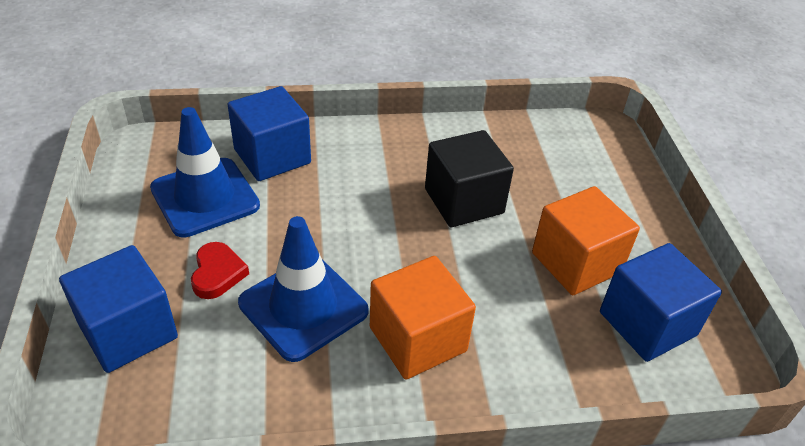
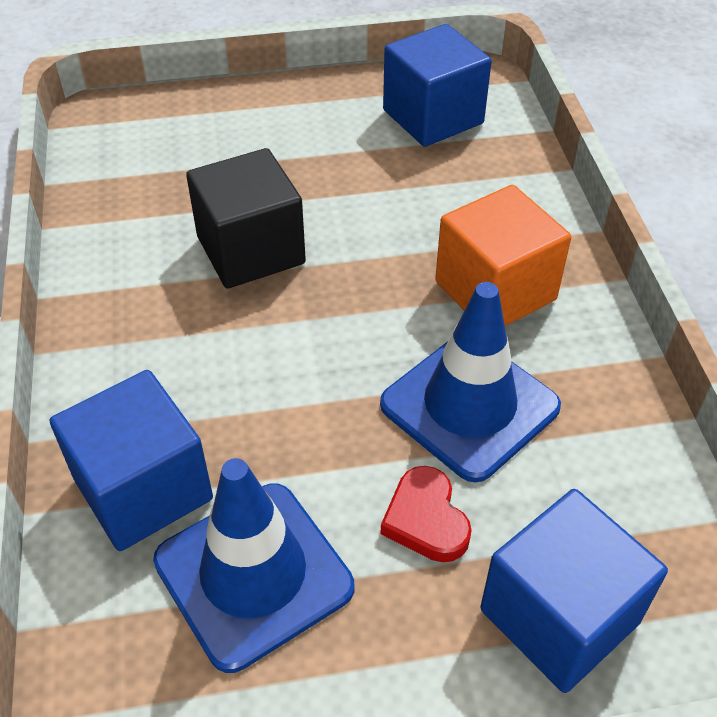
camera: 90 degrees left, 5 degrees up
(217, 273) = (426, 519): red heart -> red heart turned 105 degrees counterclockwise
(576, 263) = (353, 158): orange cube -> none

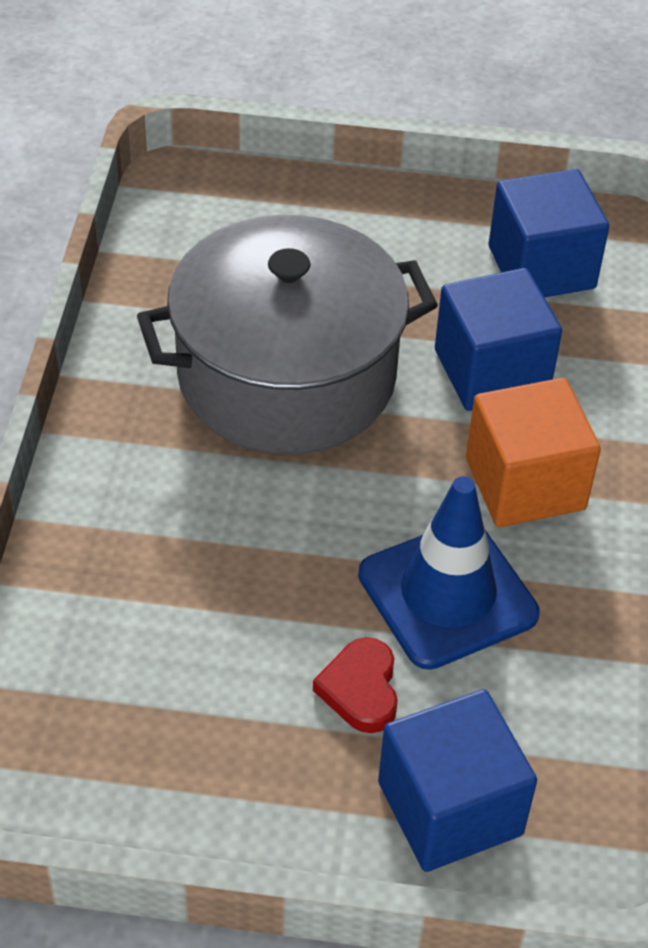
camera: 15 degrees right, 0 degrees up
(143, 489) = (107, 589): blue cube -> blue cube (491, 371)
(250, 250) = (286, 376): black cube -> grey pot
(253, 574) = (183, 693): blue traffic cone -> none

